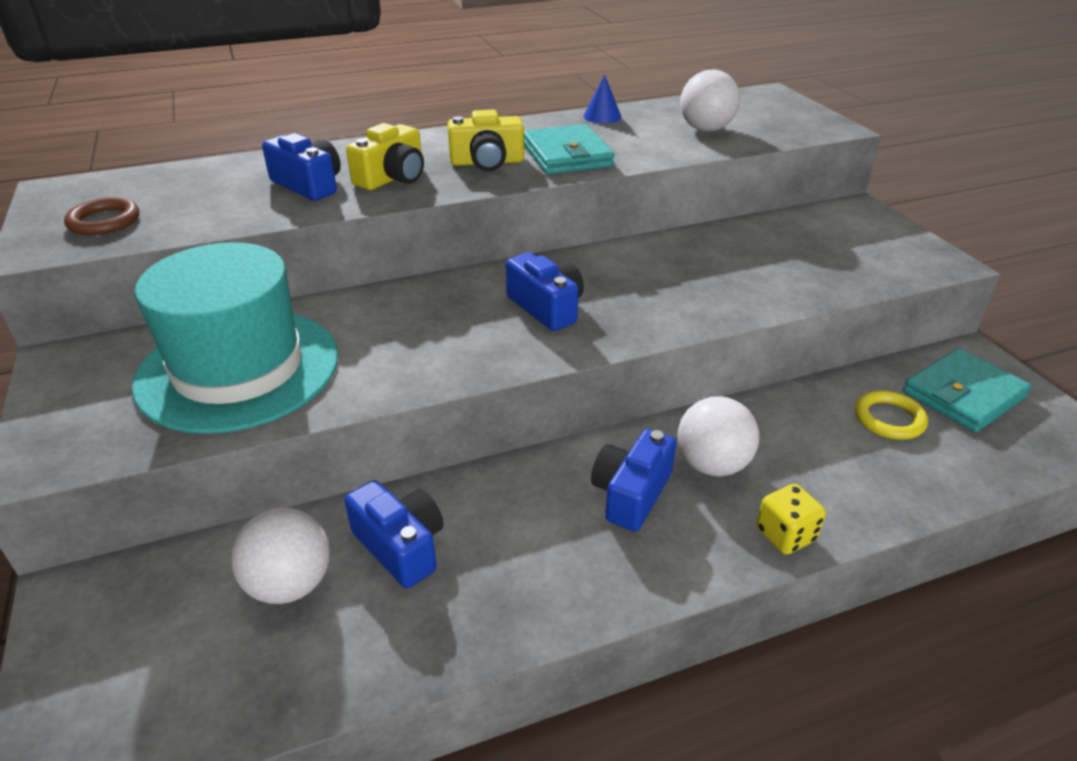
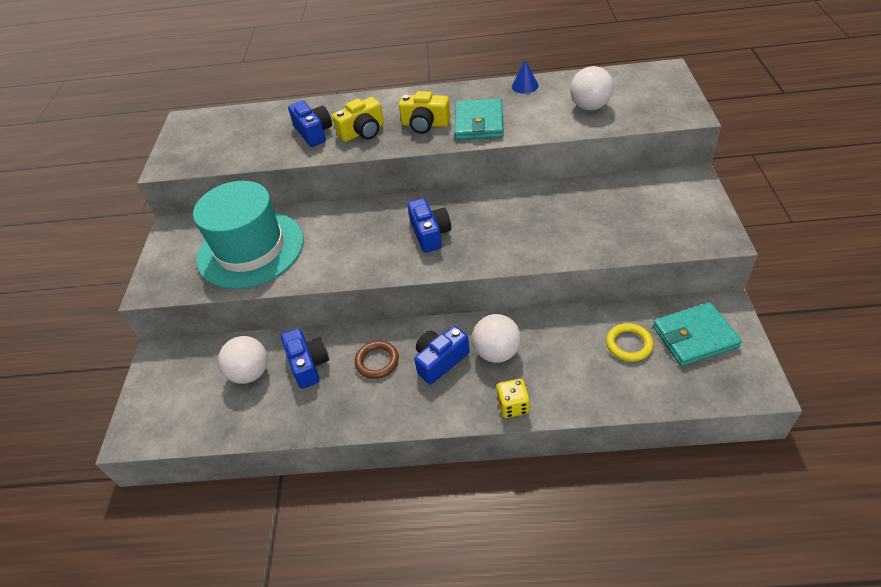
camera: 25 degrees right, 10 degrees up
(104, 221) = (201, 149): brown ring -> brown ring (377, 361)

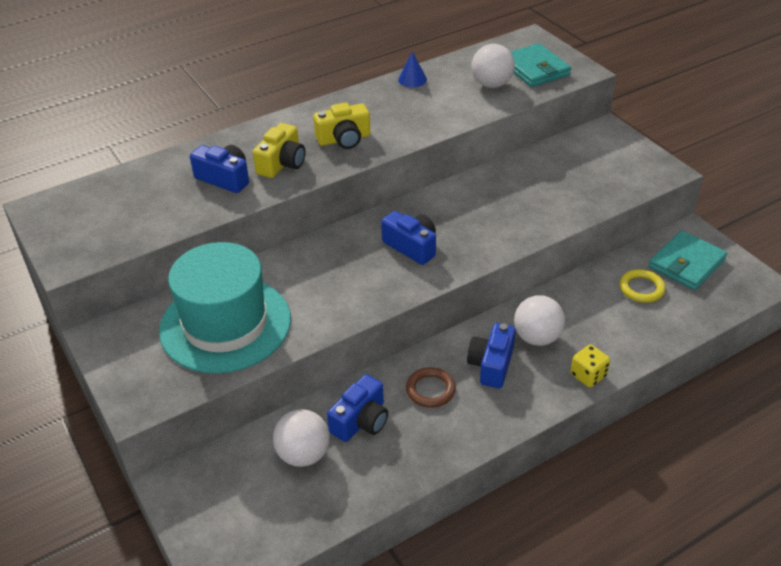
camera: 35 degrees left, 5 degrees down
(308, 364) = (361, 421): blue camera -> blue camera turned 90 degrees clockwise
(479, 123) = (399, 124): turquoise wallet -> turquoise wallet (535, 69)

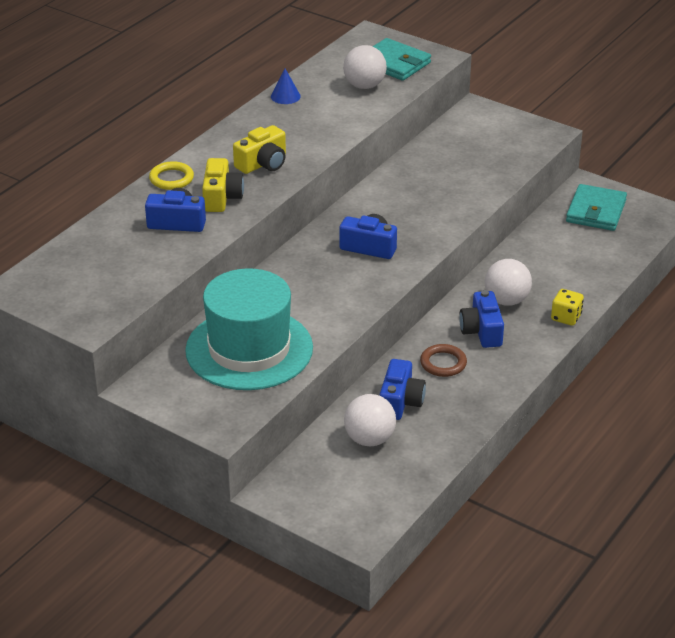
camera: 25 degrees left, 5 degrees down
(641, 288) = (570, 240): yellow ring -> yellow ring (171, 179)

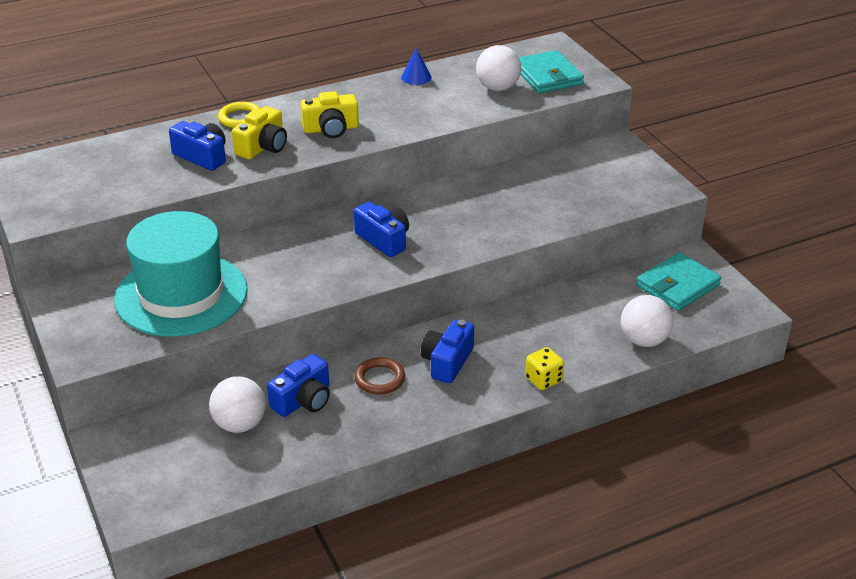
camera: 30 degrees right, 0 degrees up
(506, 300) = (500, 341): white ball -> white ball (644, 340)

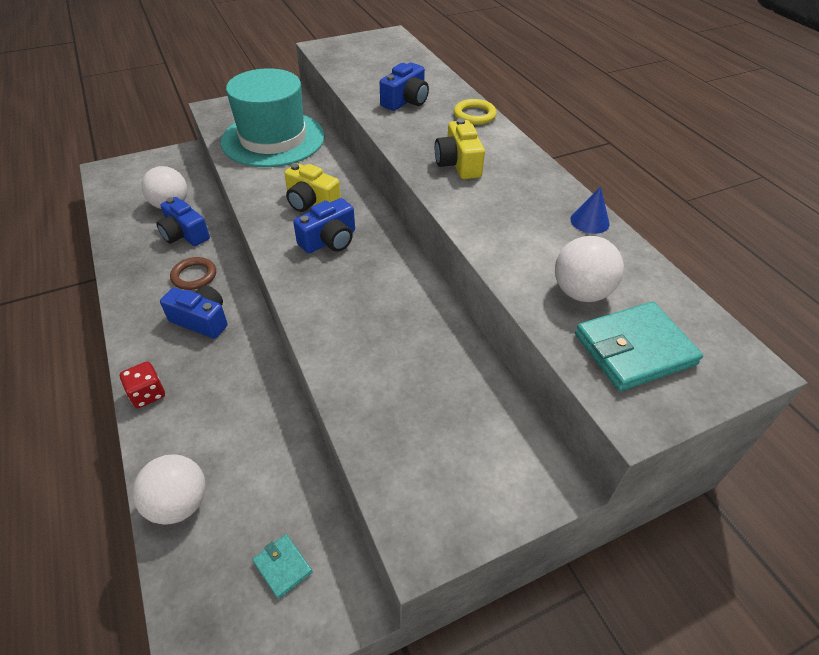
camera: 90 degrees right, 10 degrees up
(263, 147) = (422, 128): yellow camera -> yellow camera (311, 202)
(543, 380) = (148, 394): yellow dice -> red dice
(677, 285) = (283, 567): turquoise wallet -> turquoise wallet, size x0.51

